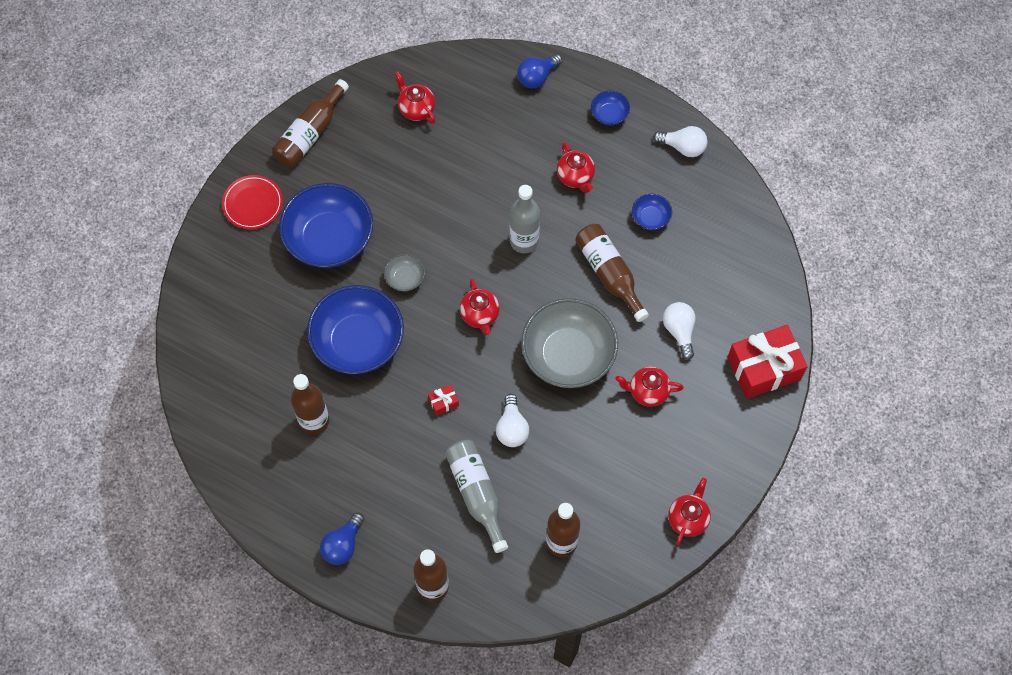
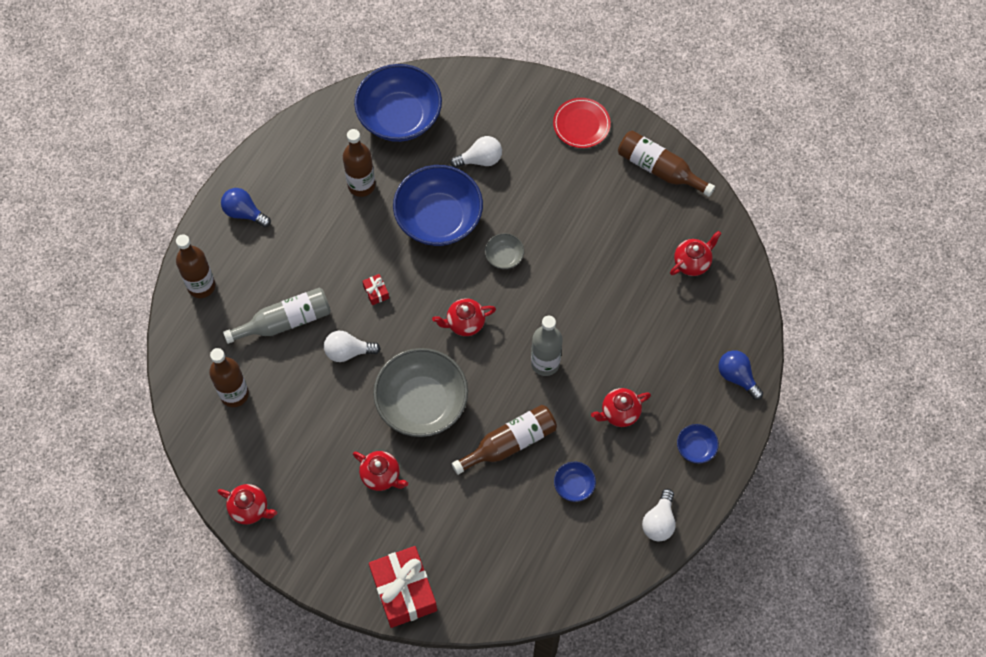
camera: 90 degrees right, 0 degrees up
(329, 239) = (545, 190): blue bowl -> blue bowl (399, 117)
(647, 392) = (381, 476): red teapot -> red teapot turned 120 degrees clockwise
(679, 331) = (446, 509): white light bulb -> white light bulb (480, 159)

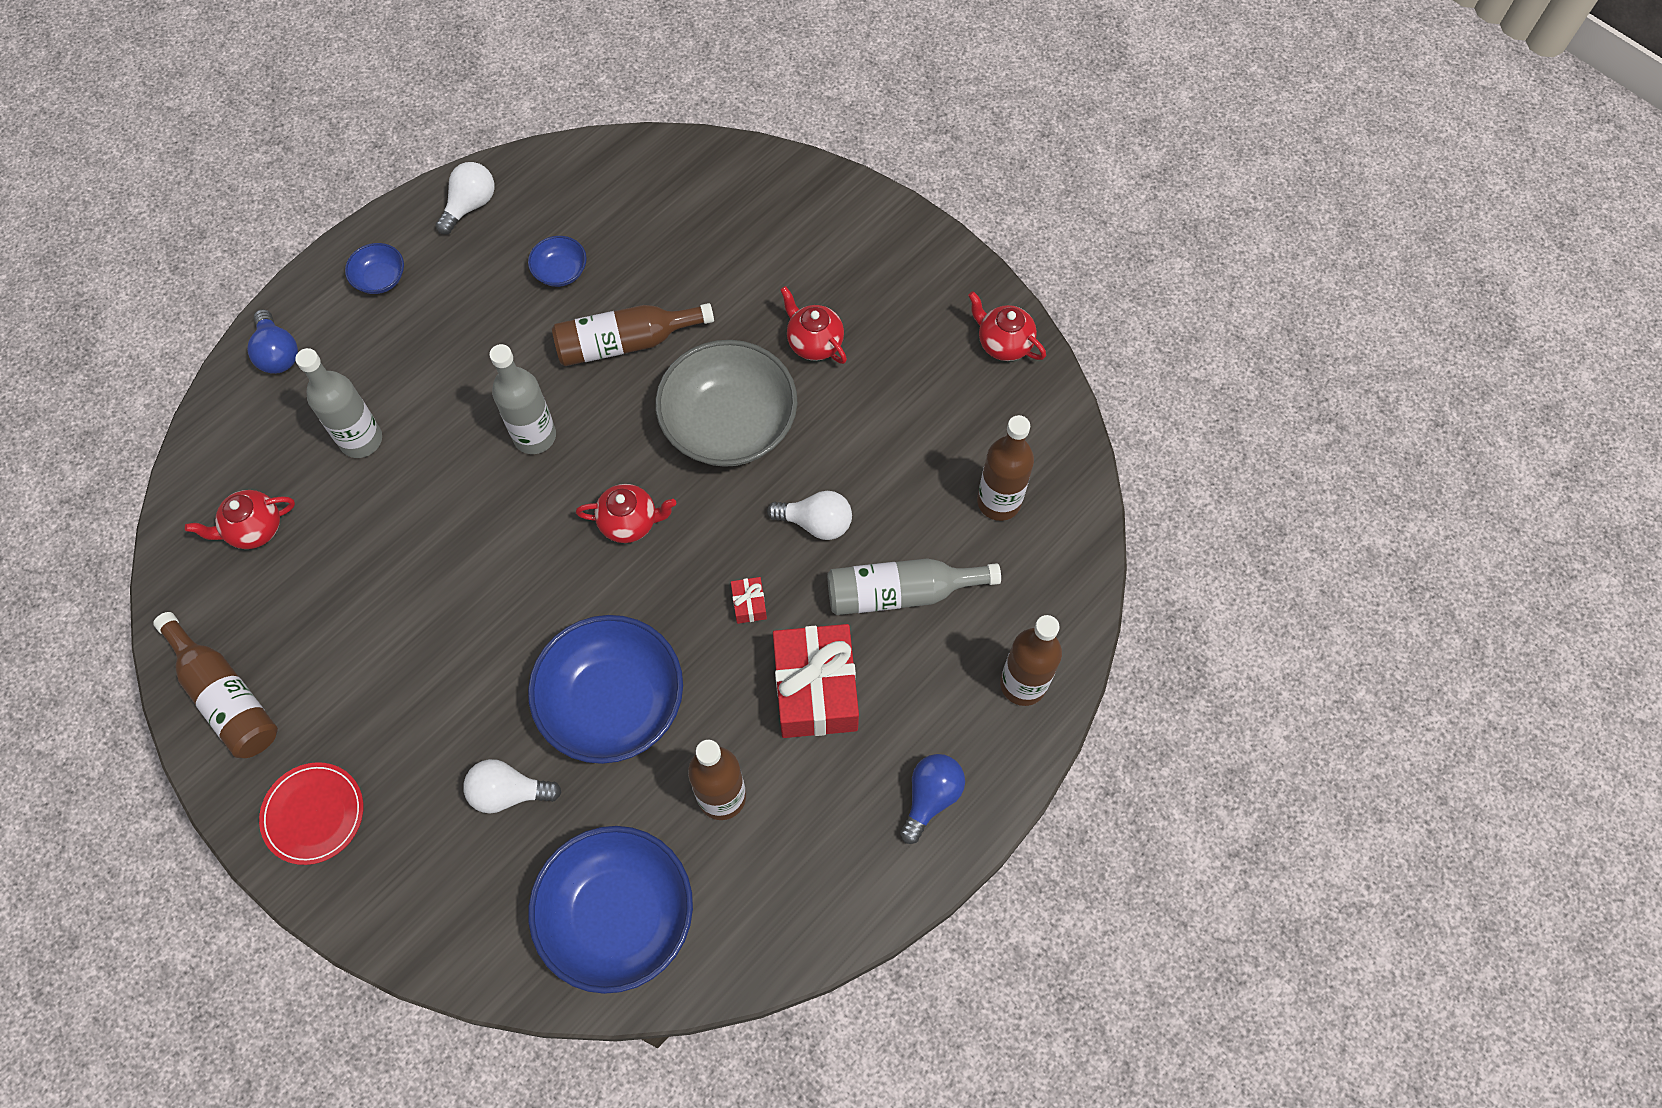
camera: 165 degrees left, 0 degrees up
(244, 213) = (931, 797): blue light bulb -> blue light bulb turned 105 degrees counterclockwise
(403, 591) = (823, 203): red gift -> red gift (816, 689)
(504, 256) = (533, 611): grey bowl -> none
(619, 413) = (461, 345): red teapot -> none
(654, 333) = (361, 440): none -> grey bottle

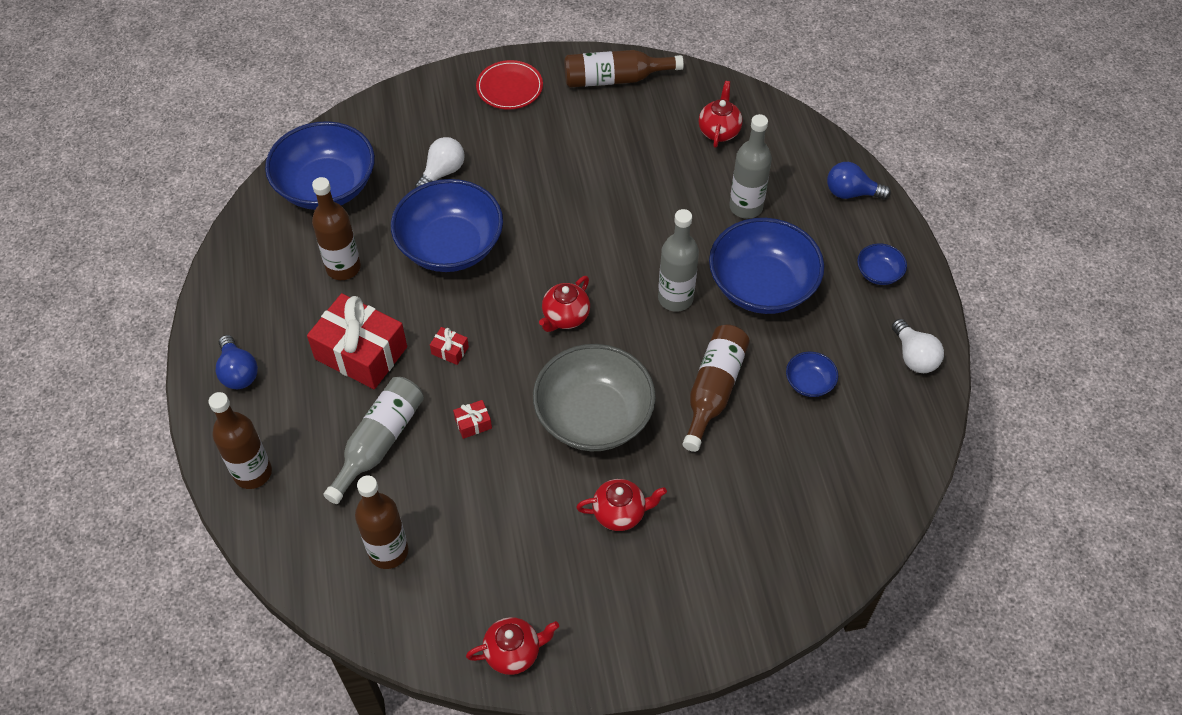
camera: 125 degrees right, 10 degrees down
(465, 369) = (762, 286): none -> blue bowl
(816, 523) = (473, 423): white light bulb -> red gift

